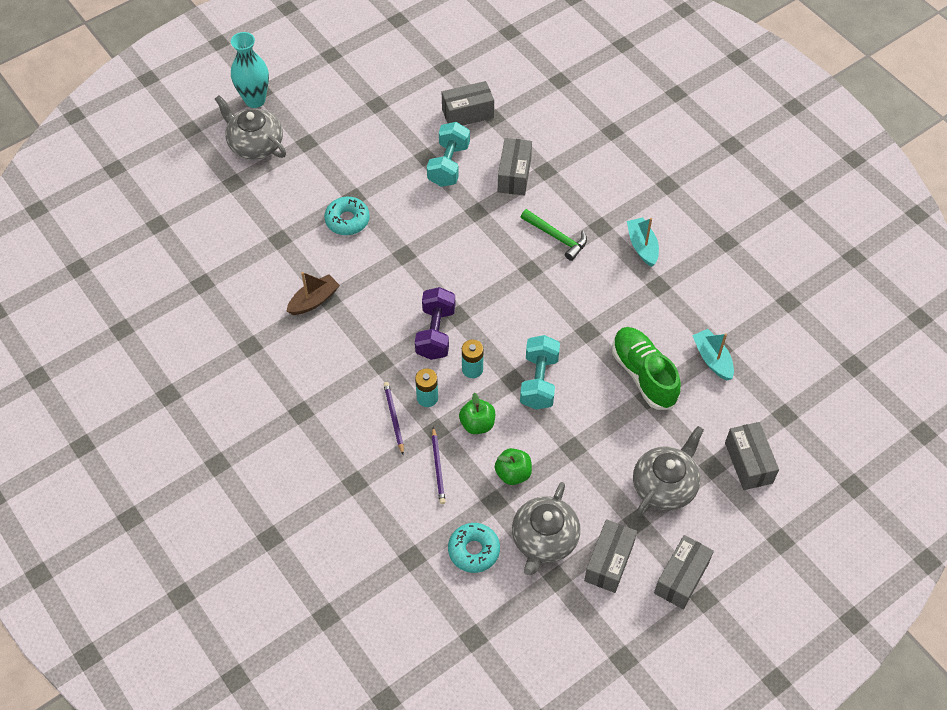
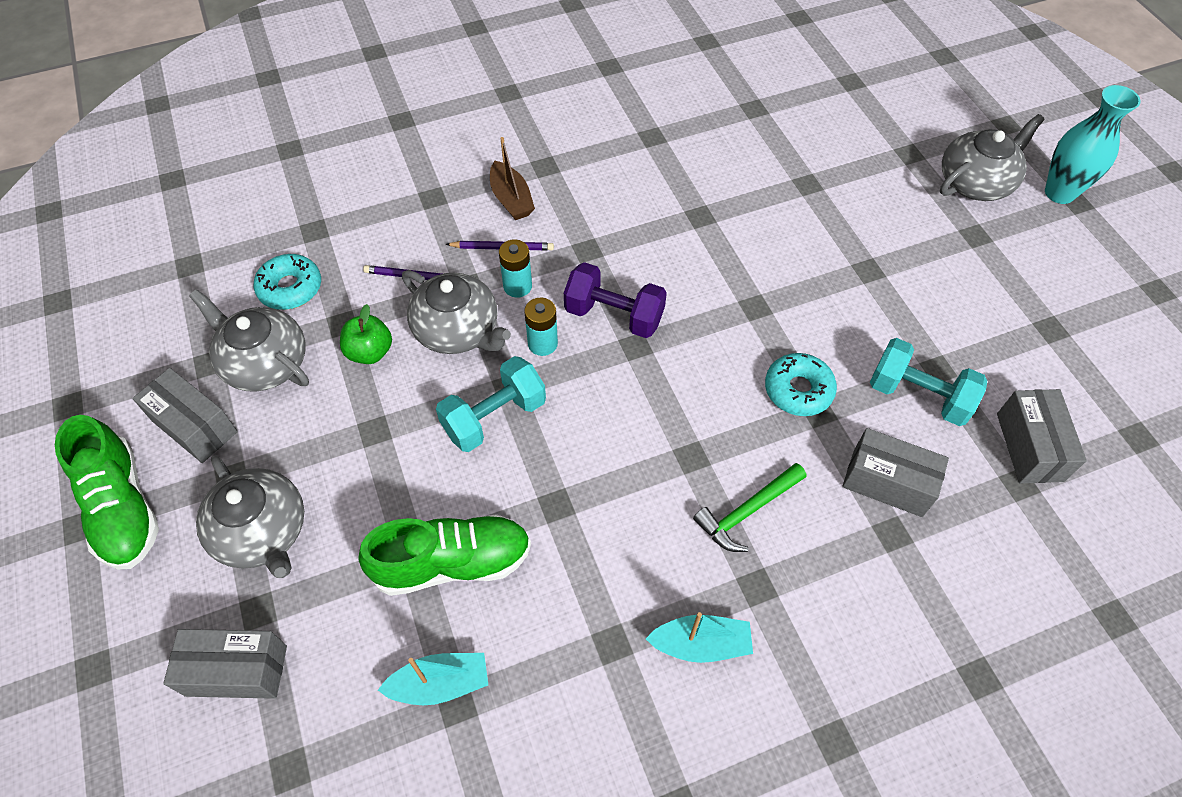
camera: 105 degrees right, 0 degrees up
(314, 300) = (702, 202): brown boat -> brown boat (511, 199)
(347, 220) = (827, 256): turquoise donut -> turquoise donut (798, 390)
(477, 424) = (458, 330): green apple -> grey teapot
(539, 381) = (494, 417): turquoise dumbbell -> turquoise dumbbell turned 60 degrees counterclockwise
(681, 578) = (122, 507): grey box -> green shoe

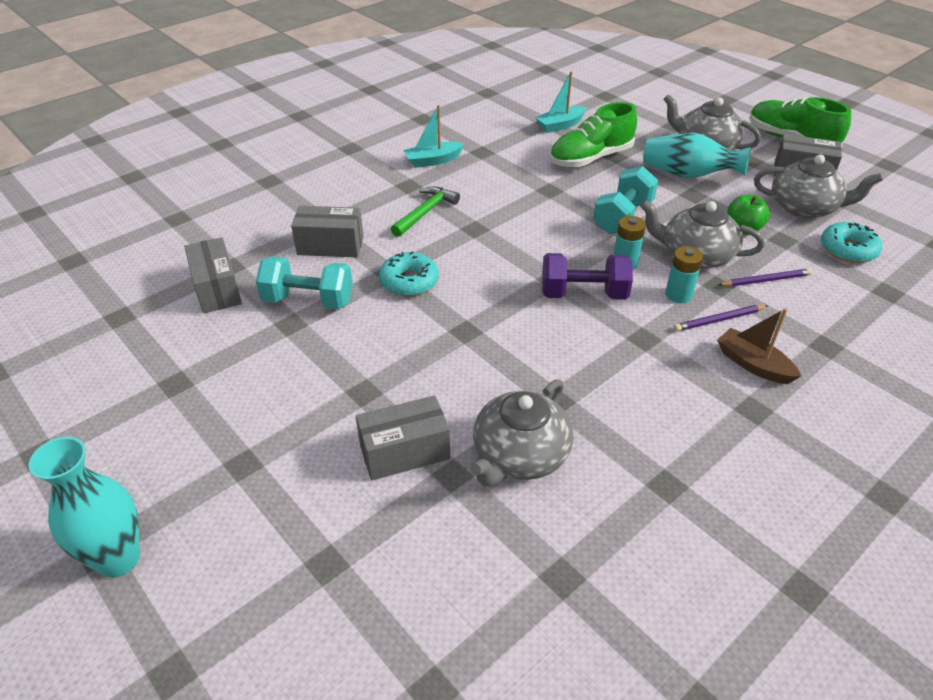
camera: 160 degrees right, 15 degrees down
(236, 670) = (661, 110): grey box -> grey box (404, 452)
(345, 474) = (688, 175): none -> turquoise vase
(975, 182) = (235, 541): grey teapot -> grey teapot (519, 455)

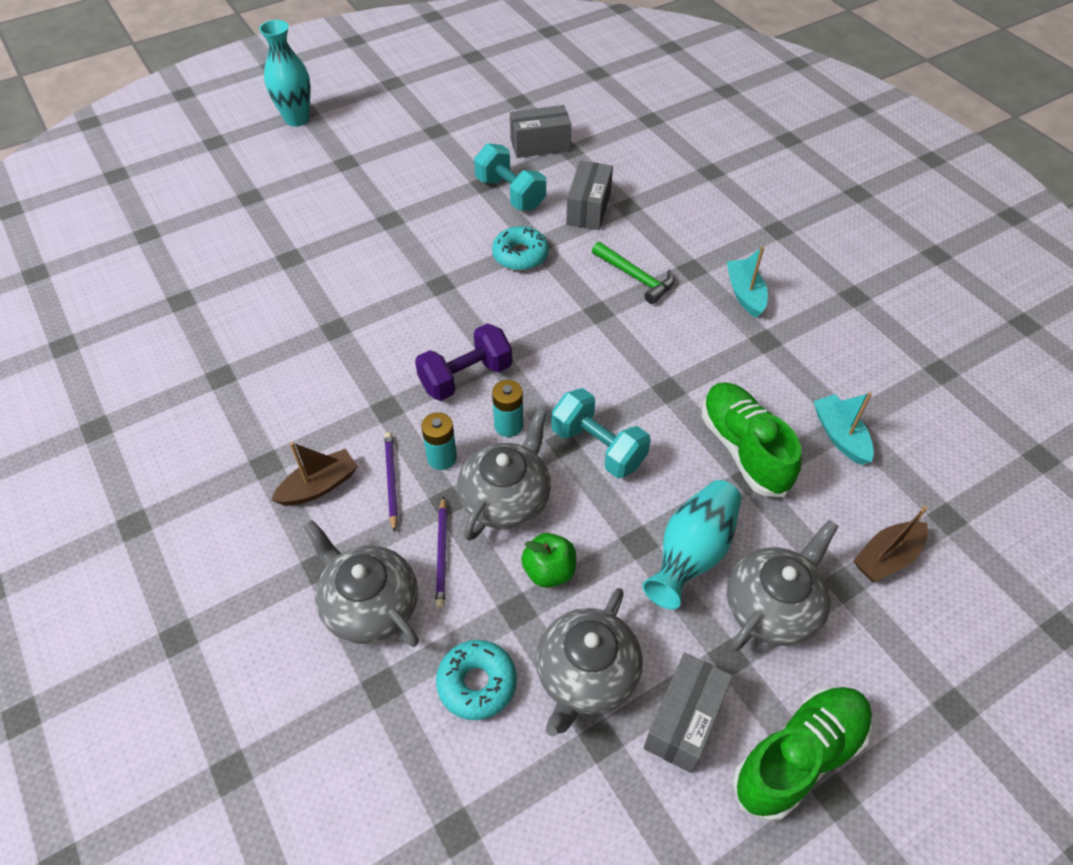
camera: 100 degrees right, 10 degrees up
(308, 300) = (510, 193): turquoise dumbbell -> turquoise dumbbell turned 60 degrees counterclockwise
(404, 452) = (321, 236): grey box -> none
(519, 455) = (289, 296): grey teapot -> grey teapot (369, 604)
(583, 294) = (466, 377): purple dumbbell -> purple dumbbell turned 45 degrees clockwise
(646, 113) = (886, 557): none -> brown boat

